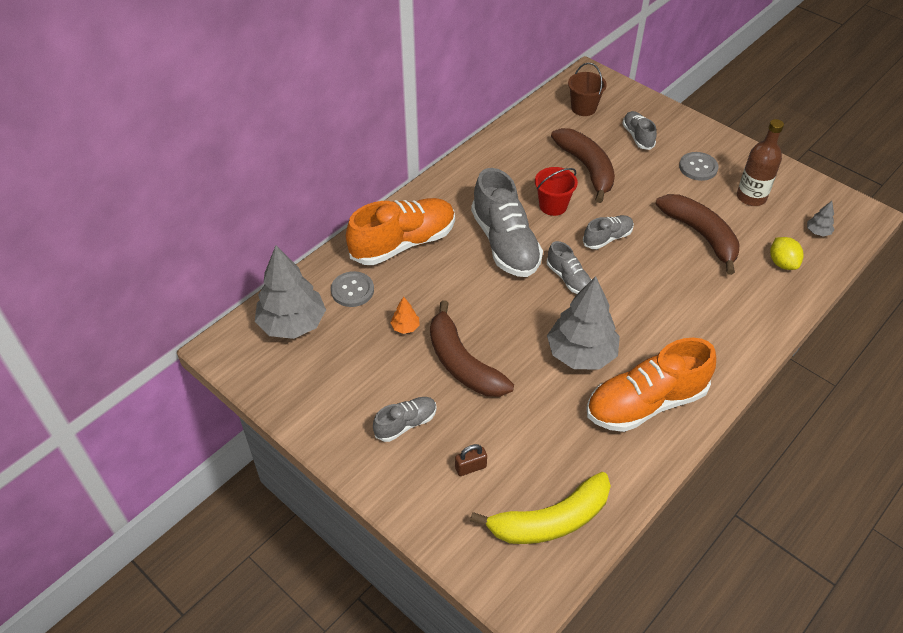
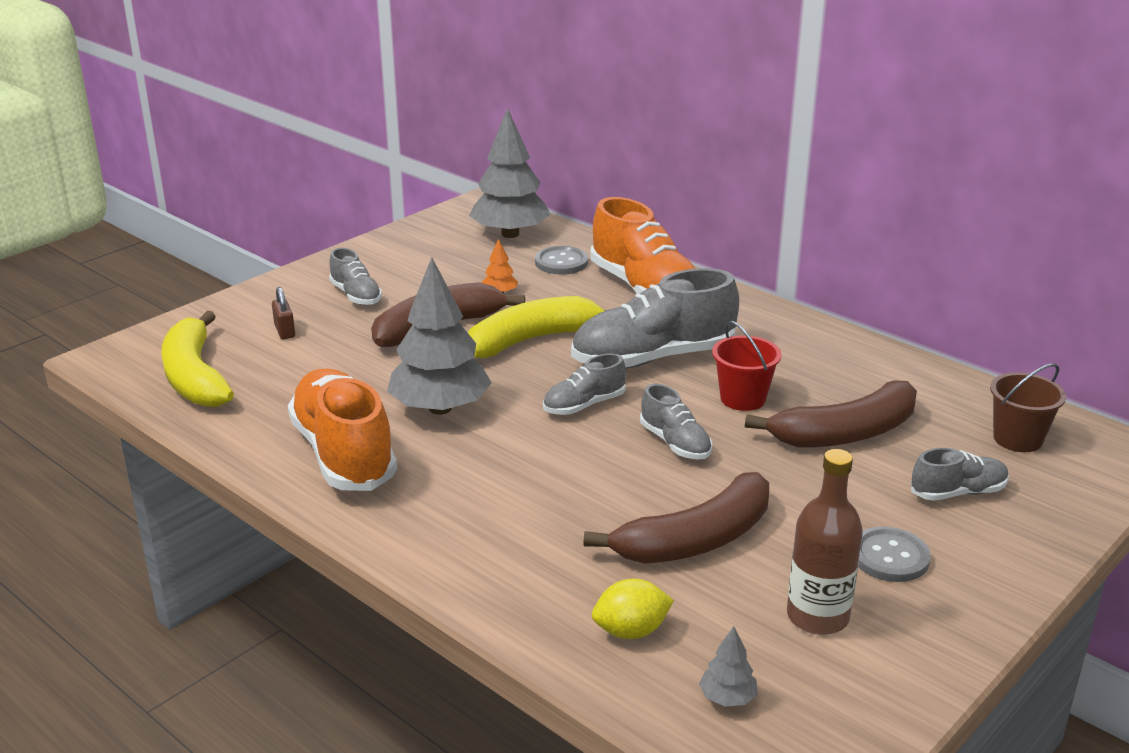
camera: 90 degrees right, 20 degrees down
(481, 306) = (533, 340): none -> yellow banana

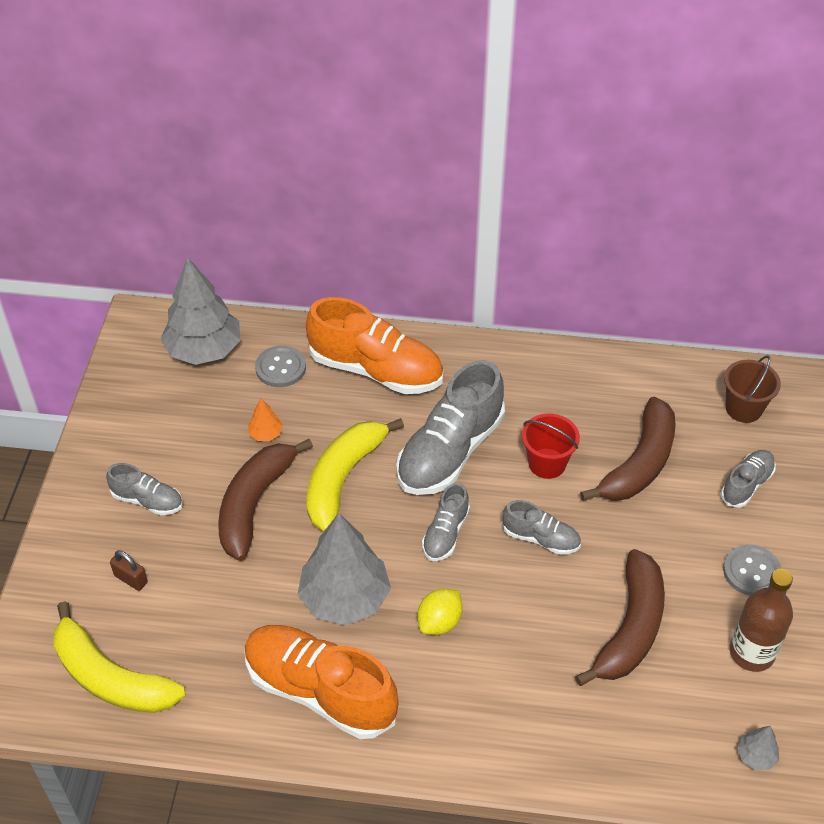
camera: 35 degrees left, 20 degrees up
(631, 631) = (659, 737): yellow lemon -> yellow lemon (439, 622)

